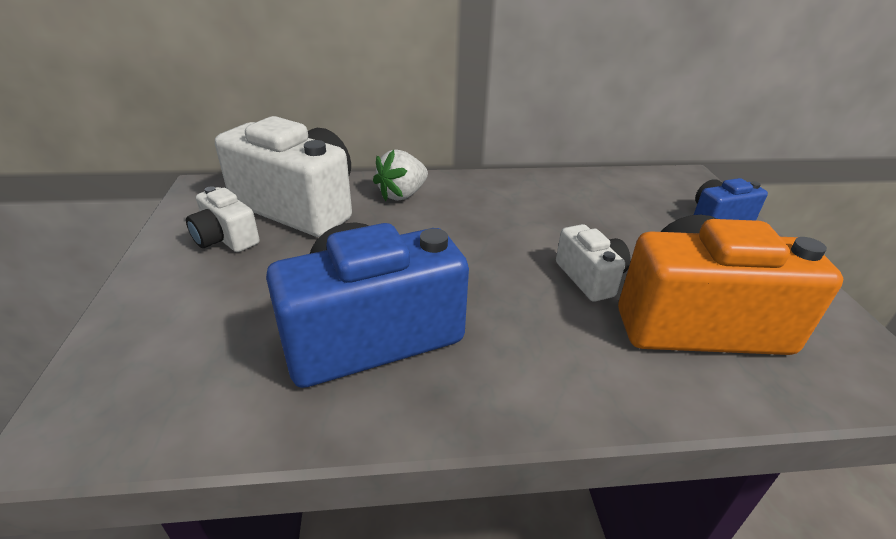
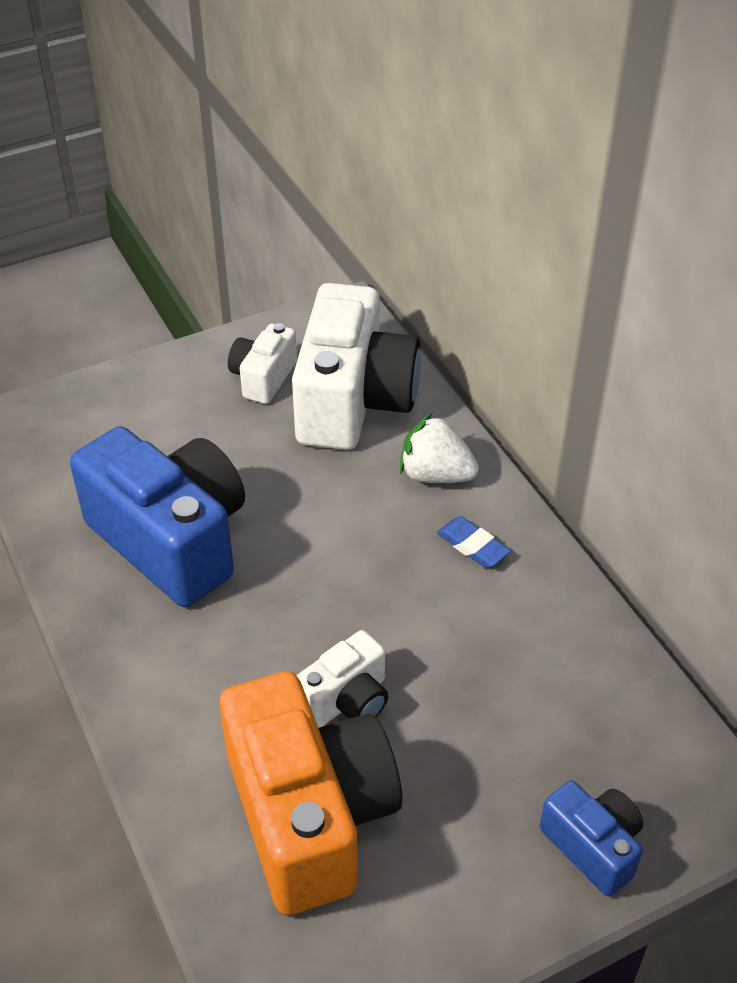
camera: 70 degrees right, 10 degrees up
(475, 198) = (472, 546): none -> blue eraser

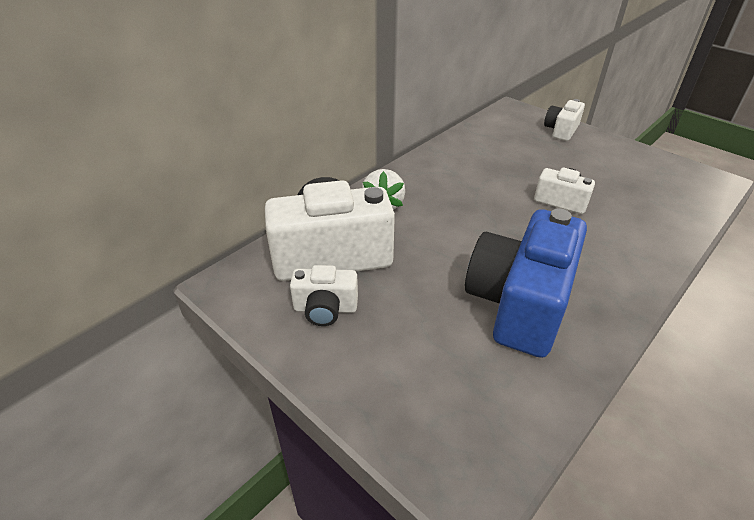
camera: 110 degrees left, 5 degrees down
(309, 815) = (630, 197): orange camera -> none
(472, 546) = (429, 182): blue eraser -> none
(592, 846) = (561, 130): blue camera -> white camera

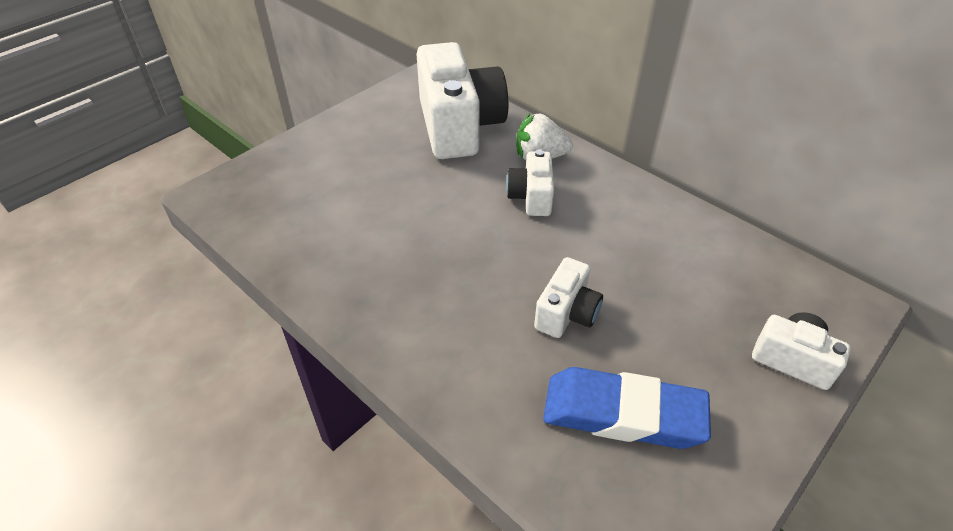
camera: 90 degrees right, 5 degrees up
(325, 309) = (389, 126): white camera -> white camera (531, 197)
(519, 303) = (378, 242): blue camera -> none
(630, 185) = (623, 414): none -> blue eraser

